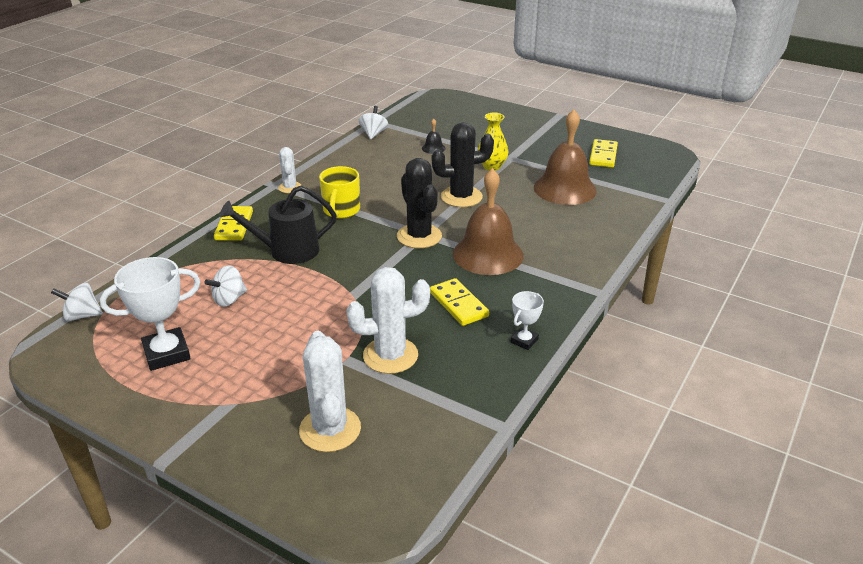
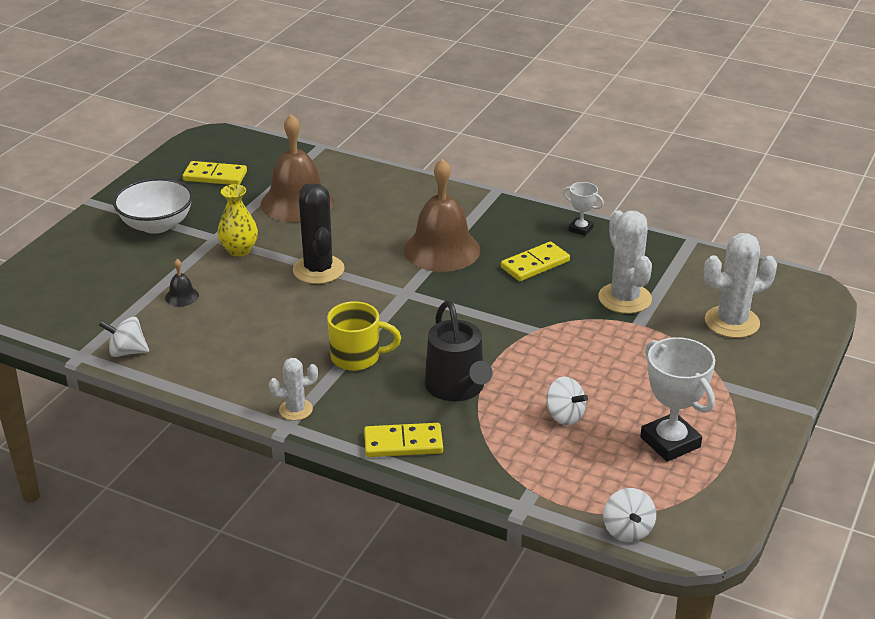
camera: 95 degrees left, 0 degrees up
(419, 236) = (411, 295): black cactus -> none
(528, 137) = (156, 225): none -> white bowl

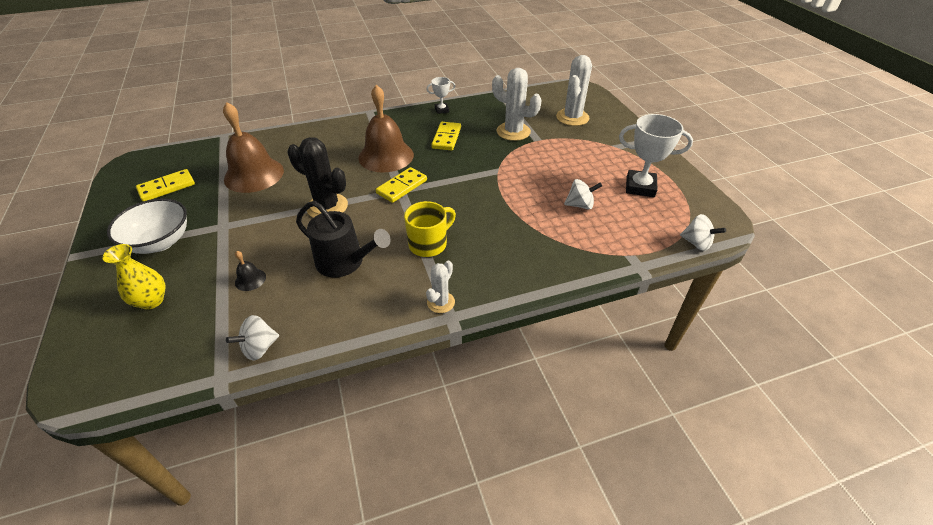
camera: 45 degrees left, 10 degrees up
(239, 250) = (253, 224): yellow vase -> yellow vase (152, 301)
(403, 443) = (531, 277): yellow domino -> yellow domino (402, 187)
(457, 387) = (508, 225): black watering can -> black watering can (344, 262)

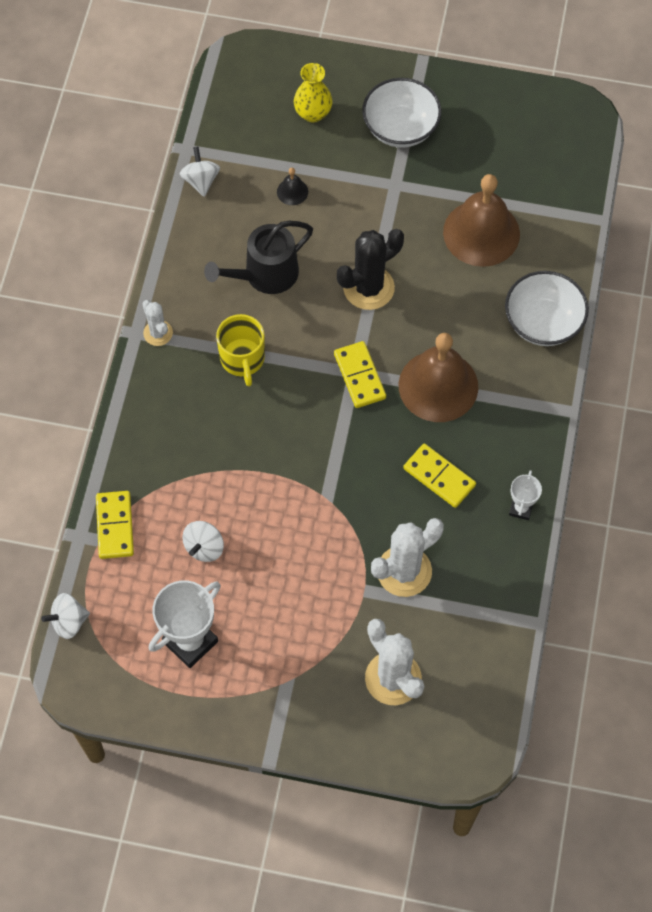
camera: 120 degrees right, 20 degrees up
(167, 187) = (505, 145): yellow domino -> yellow domino (115, 526)
(314, 134) = (543, 322): none -> white bowl

